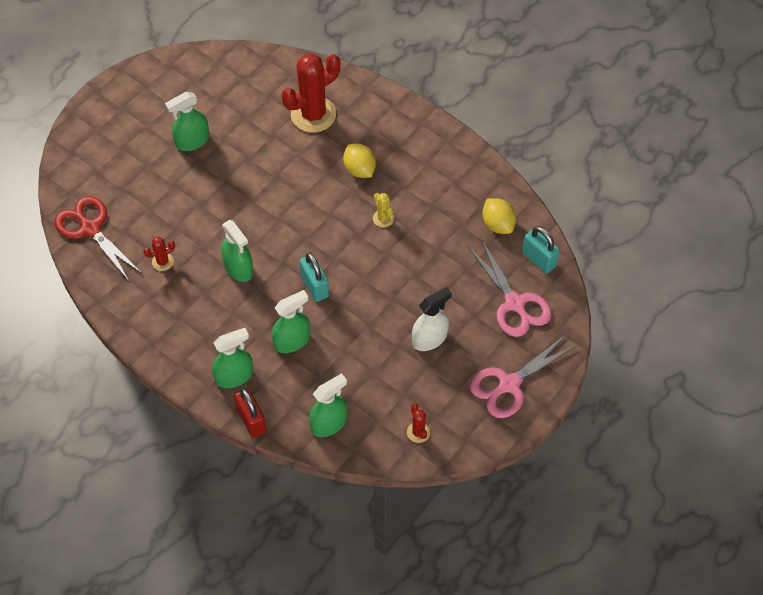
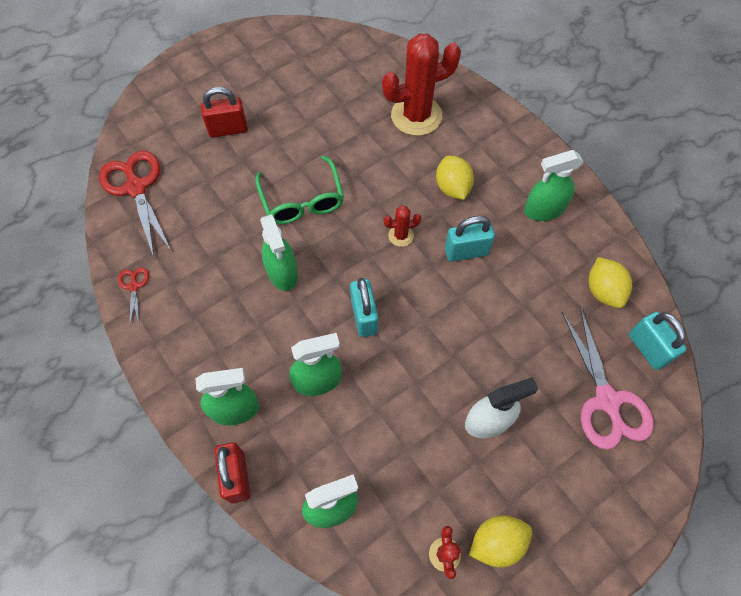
camera: 15 degrees right, 5 degrees up
(120, 307) = (134, 286): none -> red scissors
(152, 162) = (228, 129): none -> red padlock
(162, 262) = (200, 244): red cactus -> red cactus (401, 235)
(192, 141) = (277, 116): green spray bottle -> green spray bottle (544, 210)
(236, 207) = (302, 200): none -> green glasses
(383, 218) = (466, 251): yellow cactus -> turquoise padlock
(453, 416) = (497, 542): none -> yellow lemon
(509, 384) = (580, 515): pink scissors -> none

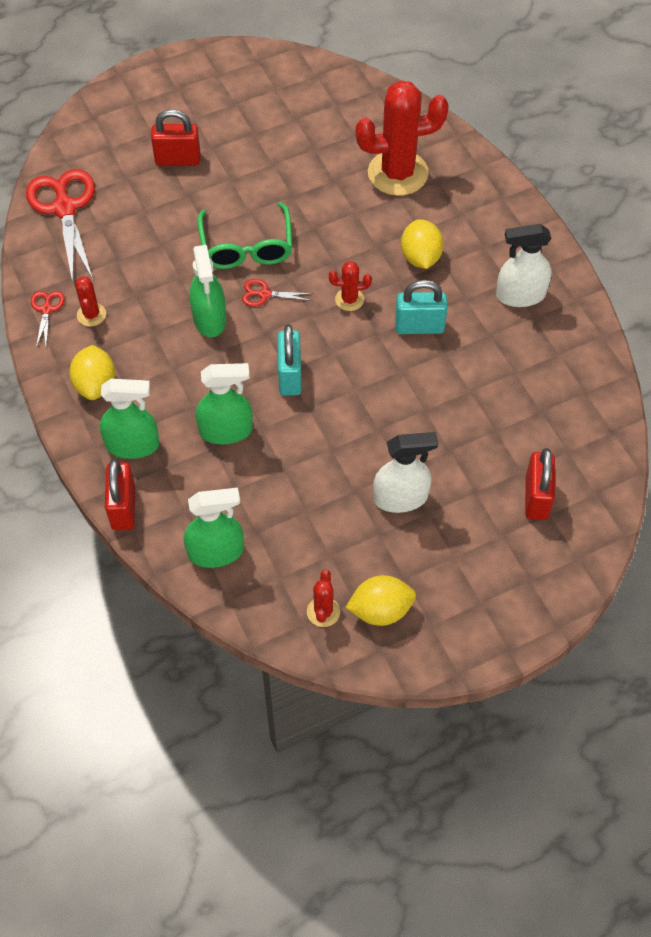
camera: 10 degrees right, 5 degrees down
(175, 285) = (91, 315): none -> red cactus
(326, 242) = (264, 294): none -> red scissors
(544, 210) = (520, 295): green spray bottle -> white spray bottle
(603, 291) = (564, 389): yellow lemon -> yellow lemon (95, 385)
(607, 400) = (536, 498): pink scissors -> red padlock
(647, 348) = (597, 454): turquoise padlock -> none

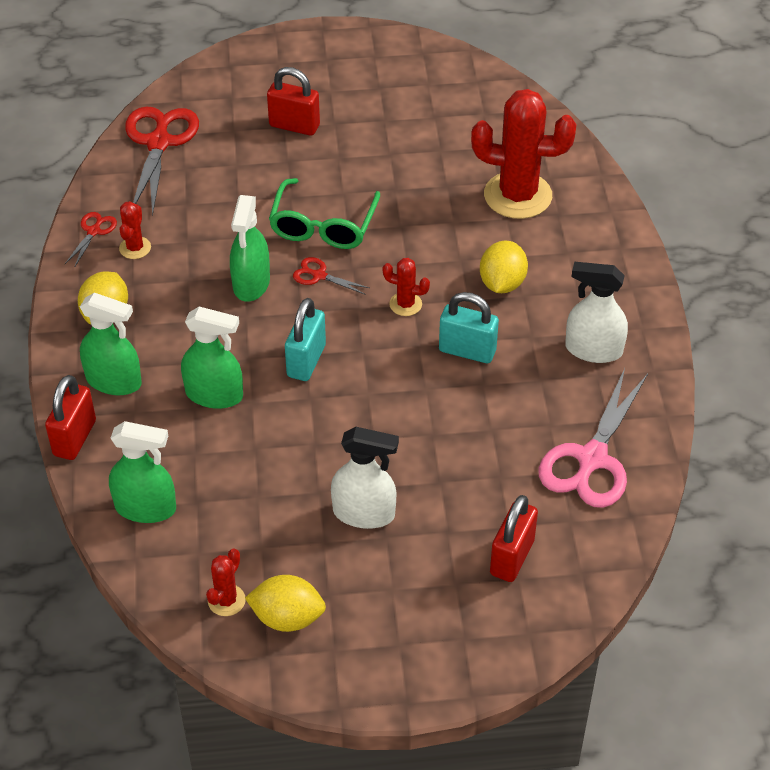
camera: 20 degrees right, 10 degrees down
(561, 392) = (592, 459): none -> pink scissors

